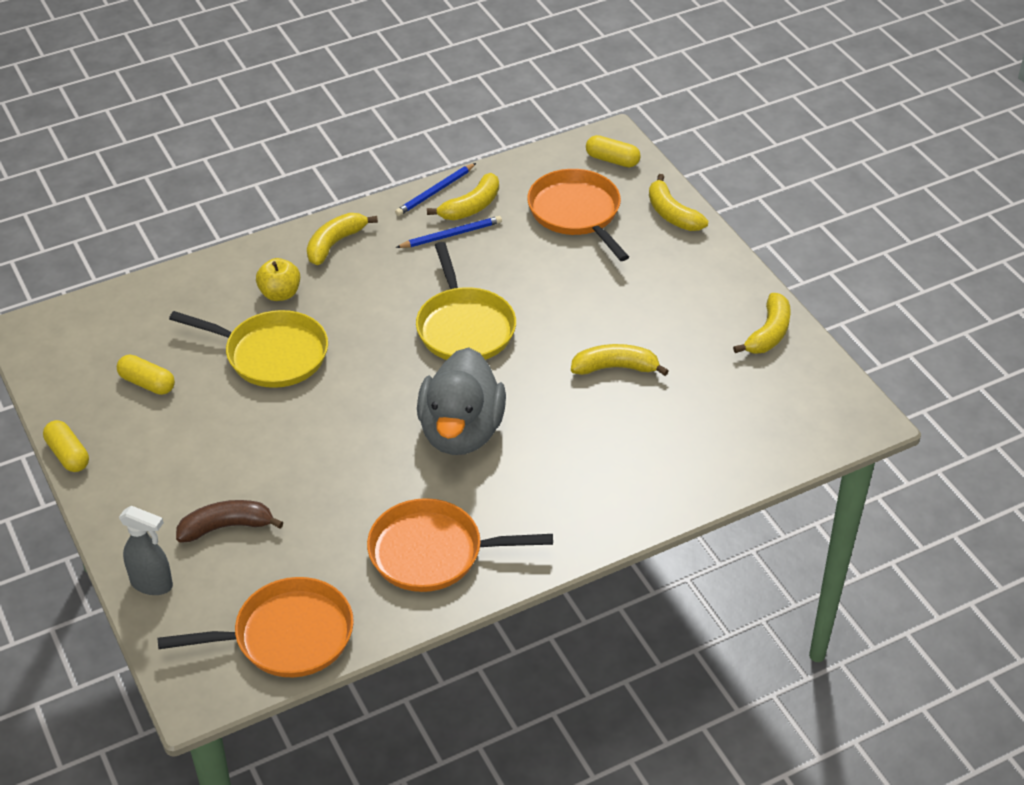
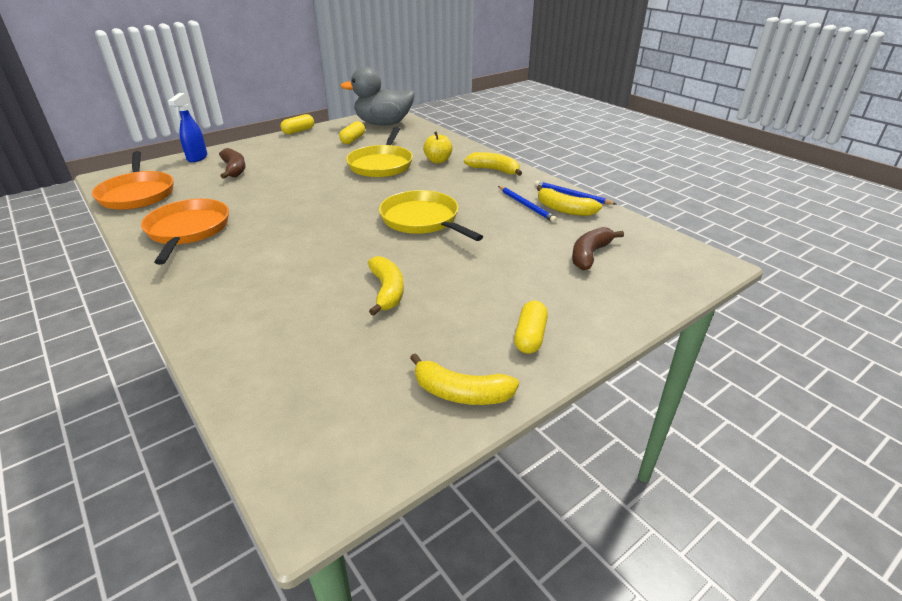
camera: 80 degrees right, 10 degrees down
(152, 584) = (197, 158): grey spray bottle -> blue spray bottle
(461, 432) = (308, 229): grey duck -> grey duck (383, 124)
(464, 327) = (422, 220): yellow pan -> yellow pan turned 75 degrees clockwise
(576, 213) = (590, 255): orange pan -> brown banana
(612, 160) = (681, 267): yellow capsule -> yellow capsule (530, 336)
(672, 214) = (626, 308): yellow banana -> none

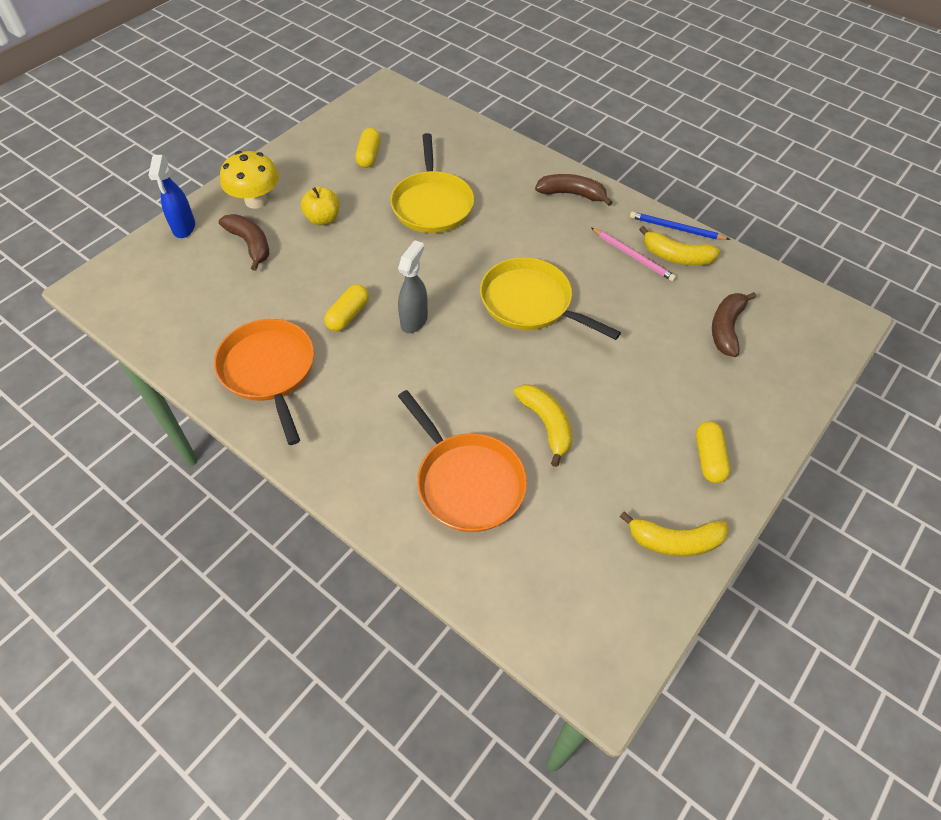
camera: 15 degrees left, 20 degrees up
(137, 194) = (157, 315): orange pan -> orange pan (467, 482)
(257, 151) = (256, 201): none -> yellow mushroom
(298, 131) = (285, 146): yellow capsule -> yellow capsule (348, 315)
(321, 218) = (414, 320): none -> grey spray bottle
(383, 124) = (390, 113): grey duck -> none
(438, 161) = (497, 185): yellow apple -> yellow apple (323, 219)
(494, 170) = (571, 194): yellow banana -> brown banana
(526, 205) = (633, 256): blue pencil -> pink pencil

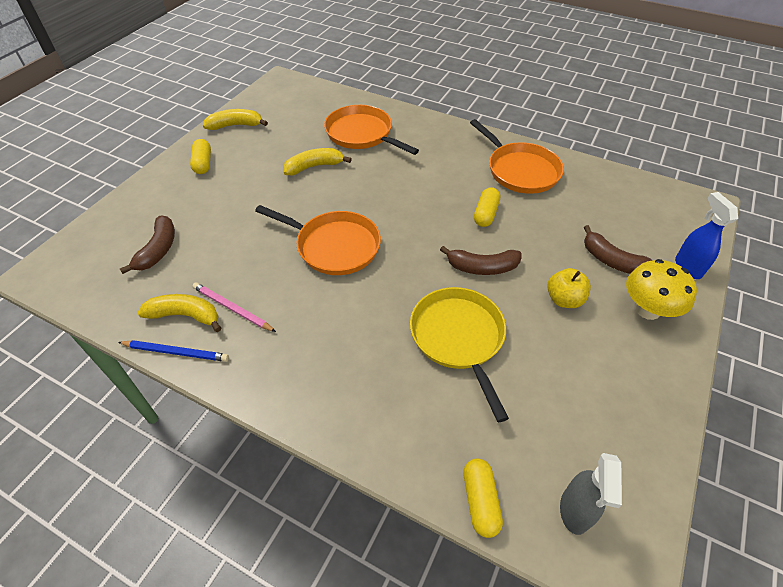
camera: 170 degrees right, 5 degrees down
(368, 156) = (568, 401): yellow capsule -> yellow capsule (480, 501)
(414, 320) = (430, 218): grey spray bottle -> grey spray bottle (574, 511)
(530, 302) = (334, 246): yellow pan -> orange pan
(546, 424) = (314, 166): yellow banana -> yellow banana turned 105 degrees clockwise
(571, 194) = (297, 383): brown banana -> brown banana (482, 267)

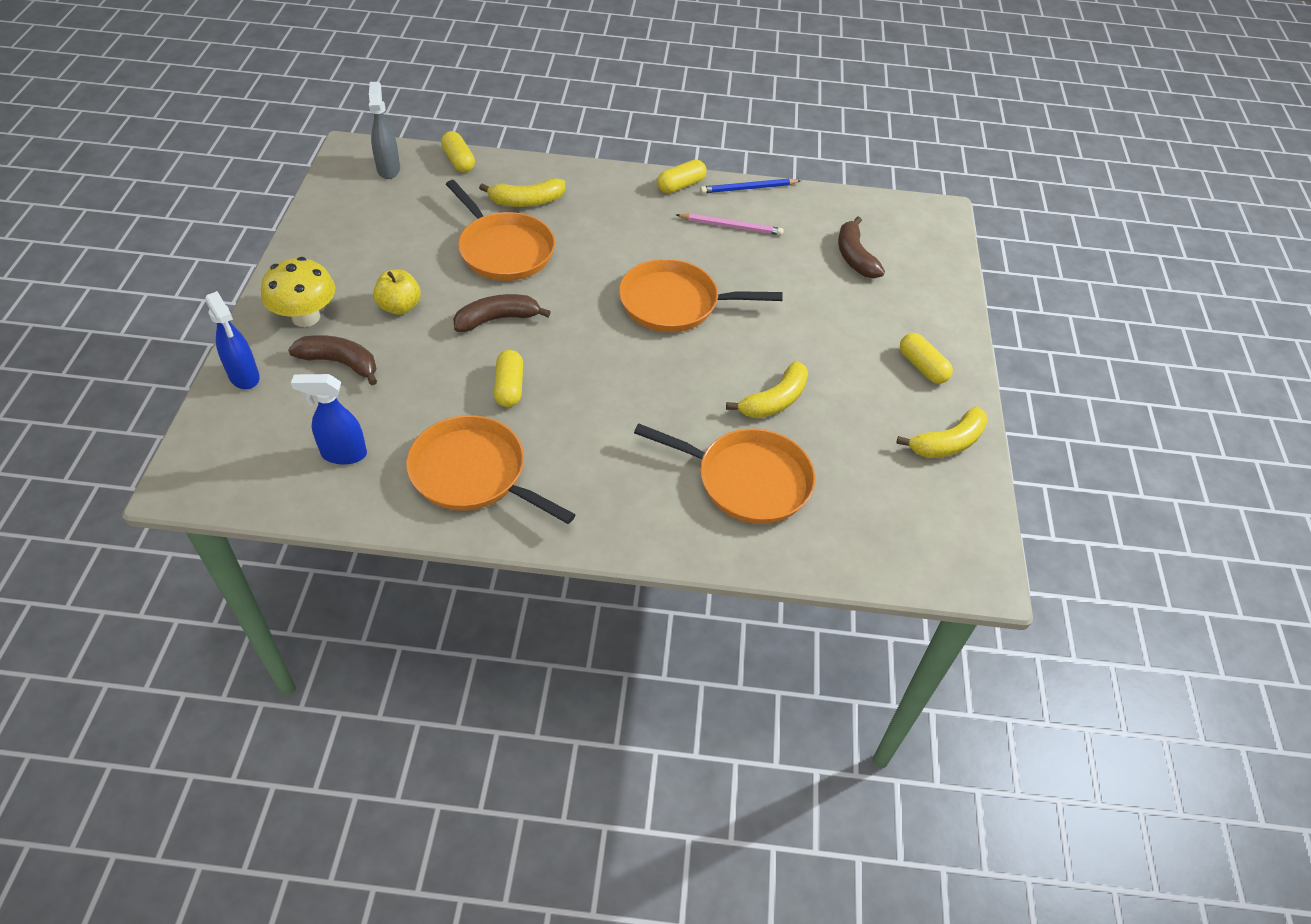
camera: 155 degrees right, 0 degrees up
(185, 315) = (768, 212): yellow banana -> yellow banana (527, 201)
(240, 376) = (681, 185): none -> yellow capsule
(458, 338) = (504, 250): yellow pan -> orange pan
(603, 198) = (343, 454): none -> blue spray bottle

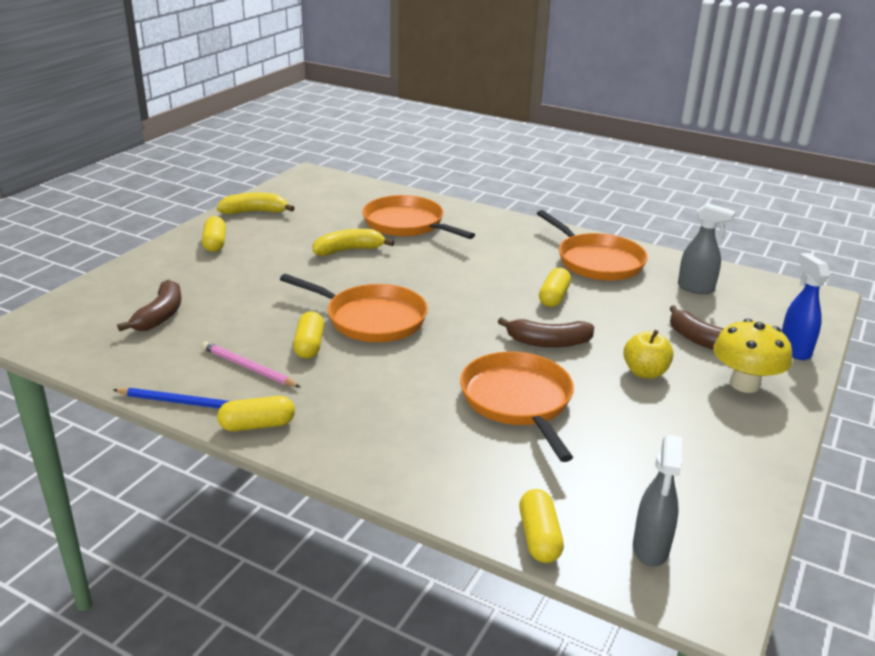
camera: 155 degrees left, 20 degrees down
(343, 454) = (696, 288): blue spray bottle -> grey spray bottle
(527, 201) = (465, 451): yellow banana -> none
(704, 259) = (309, 345): none -> yellow capsule

